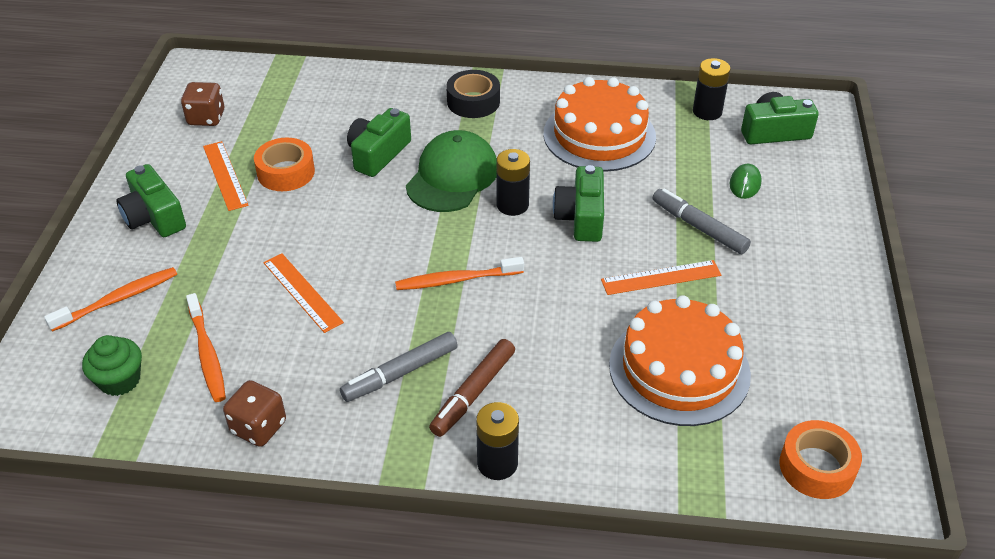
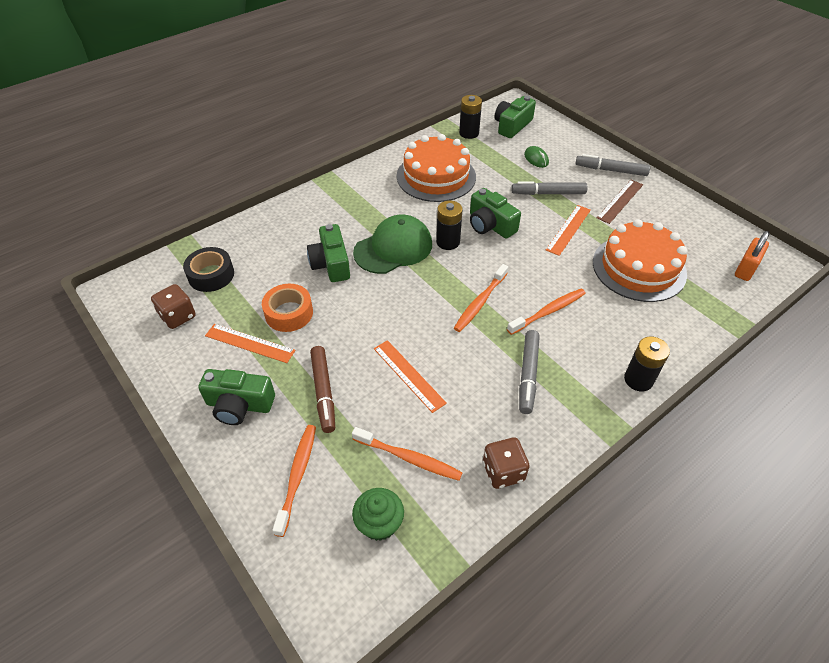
camera: 45 degrees left, 5 degrees up
(302, 292) = (408, 375): orange ruler -> orange ruler turned 45 degrees clockwise
(452, 177) = (393, 248): green cap -> green cap turned 75 degrees clockwise
(473, 102) = (342, 199): black tape -> black tape (211, 275)
(474, 392) = (576, 354): brown marker -> brown marker (323, 391)
(509, 336) = (548, 311): none -> orange toothbrush
(776, 290) = (620, 201): none -> brown ruler
(817, 467) = (745, 269): orange tape -> orange padlock
(822, 252) = (611, 170): none -> grey marker

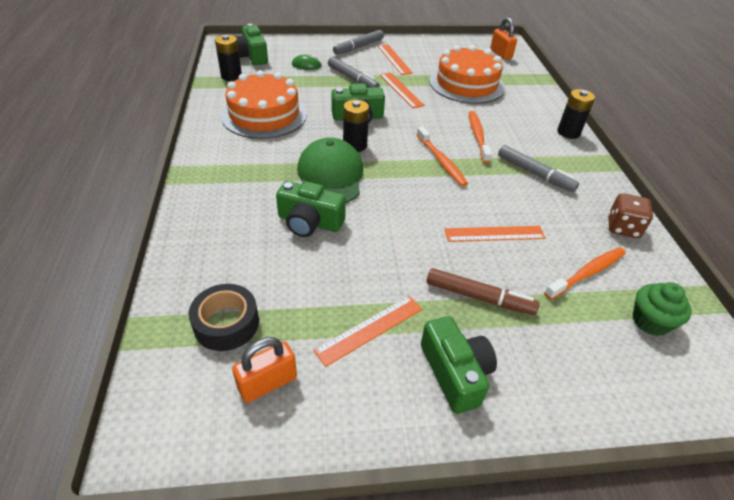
camera: 60 degrees left, 5 degrees down
(178, 316) = (267, 383): brown dice -> orange padlock
(239, 405) = (455, 373): green camera -> green camera turned 60 degrees counterclockwise
(289, 313) = (352, 280): orange tape -> none
(297, 476) = (575, 359): orange toothbrush -> none
(548, 193) = (352, 79): grey marker -> grey marker turned 75 degrees counterclockwise
(620, 201) = (394, 59): brown ruler -> orange ruler

